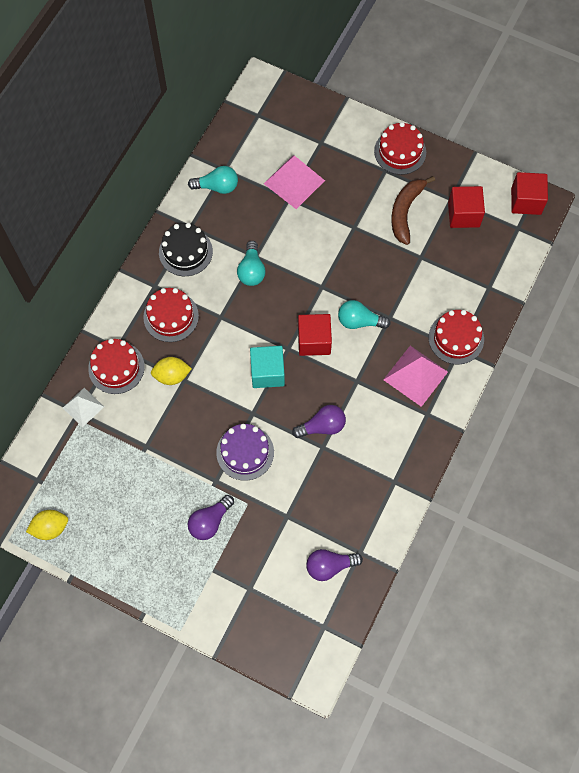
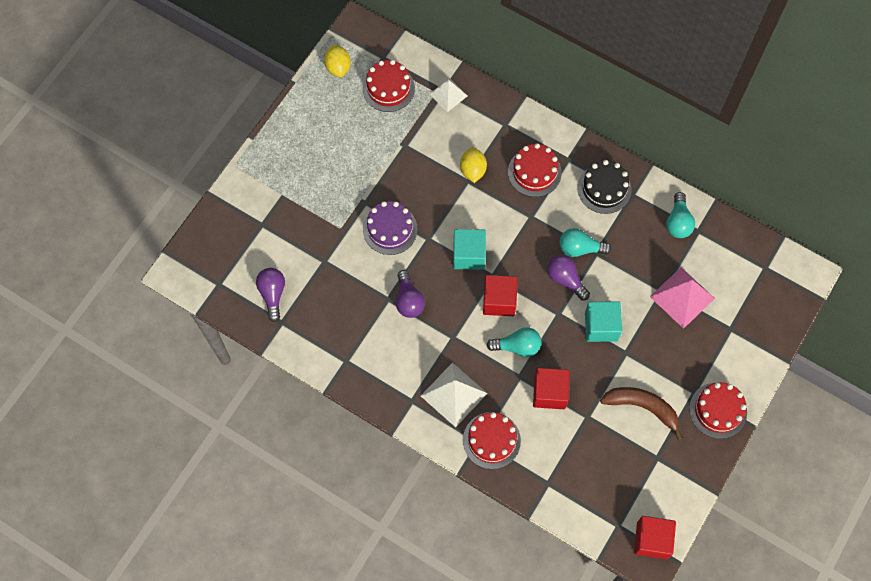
camera: 95 degrees right, 0 degrees up
(116, 367) = (485, 123): red cake -> red cake (388, 88)
(210, 521) = (327, 195): purple light bulb -> purple light bulb (565, 279)
(331, 249) = (601, 326): none -> turquoise cube
(359, 321) = (517, 346): turquoise light bulb -> turquoise light bulb turned 75 degrees clockwise
(415, 375) = (454, 394): pink pyramid -> white pyramid
(463, 214) = (637, 468): red cube -> red cube (549, 393)

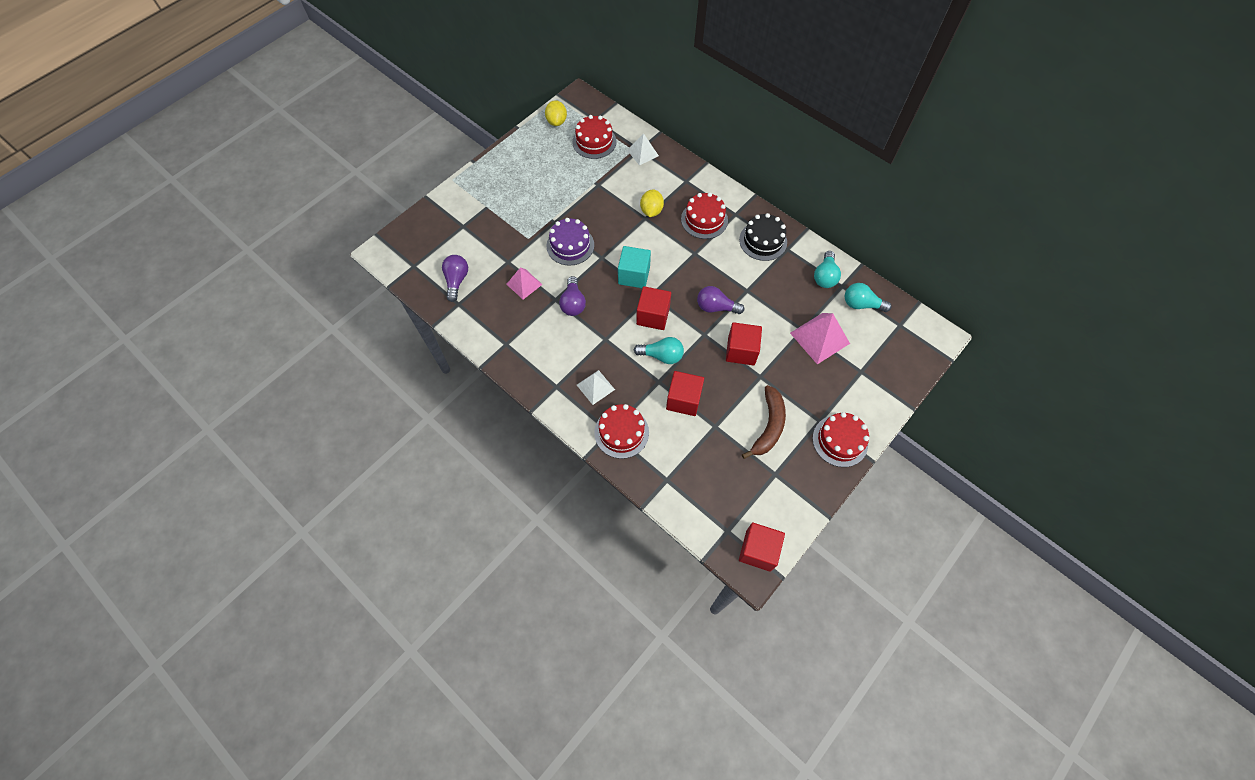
camera: 10 degrees right, 5 degrees down
(349, 286) = (524, 284): none -> pink pyramid
(454, 394) = (595, 387): white pyramid -> white pyramid, size x0.63
(565, 279) = (716, 307): purple light bulb -> purple light bulb turned 45 degrees counterclockwise
(580, 248) = (733, 284): turquoise light bulb -> turquoise light bulb (861, 304)
(601, 326) = (741, 351): turquoise cube -> red cube
(642, 407) = (768, 426): brown banana -> brown banana turned 75 degrees clockwise

